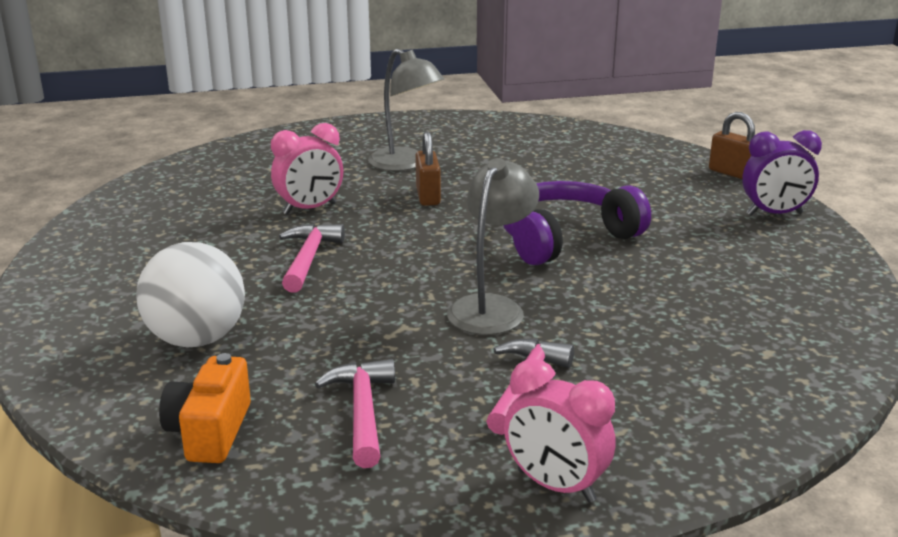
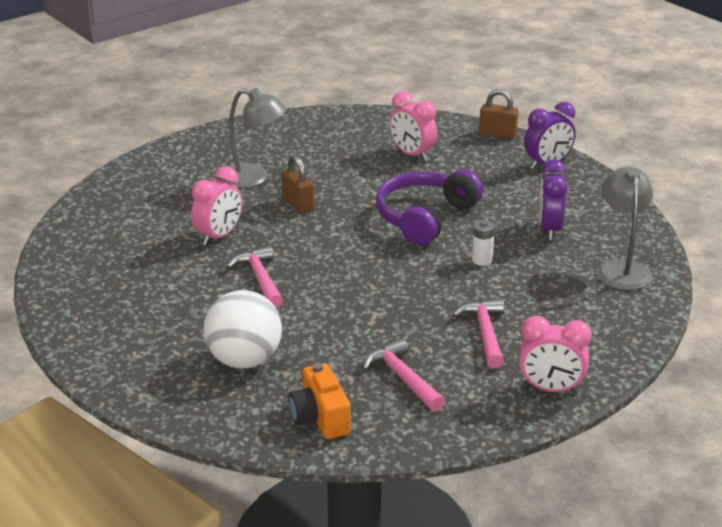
camera: 25 degrees left, 5 degrees up
(491, 307) = (420, 284): grey lamp -> grey lamp (622, 268)
(597, 298) = (482, 260): none -> white battery
(607, 174) = (412, 155): none -> pink clock
(719, 284) = (549, 230): none -> purple clock

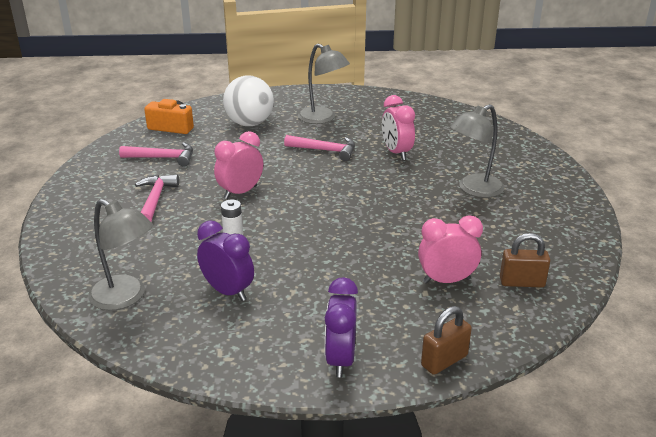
camera: 125 degrees right, 0 degrees up
(174, 313) = (322, 118): none -> grey lamp
(298, 204) = (410, 193): brown padlock -> brown padlock (522, 282)
(424, 217) = (325, 239): purple headphones -> none
(485, 333) = (155, 199): pink hammer -> pink hammer turned 120 degrees counterclockwise
(550, 389) = (74, 196): pink clock -> pink clock (240, 192)

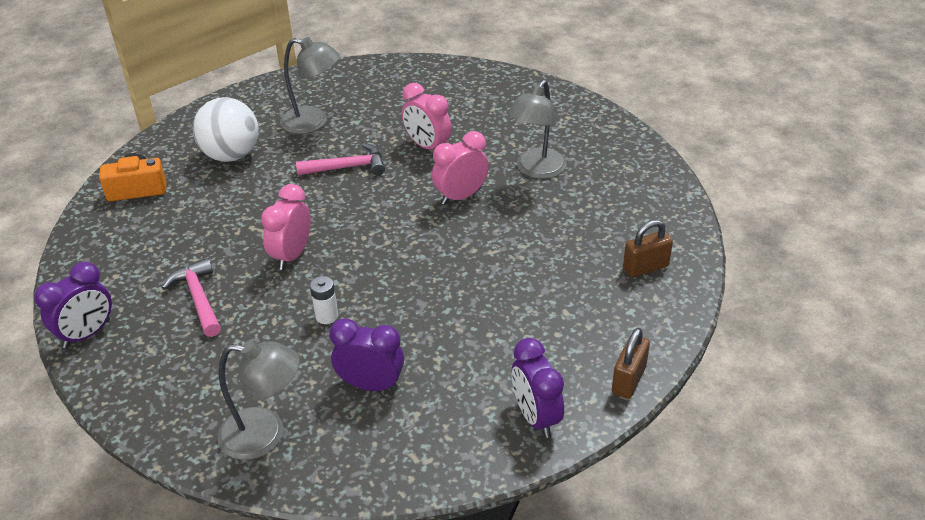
camera: 25 degrees left, 10 degrees up
(68, 198) = (87, 334): none -> purple clock
(163, 158) = (161, 237): pink hammer -> none
(446, 280) = (577, 291): pink clock -> pink clock (461, 196)

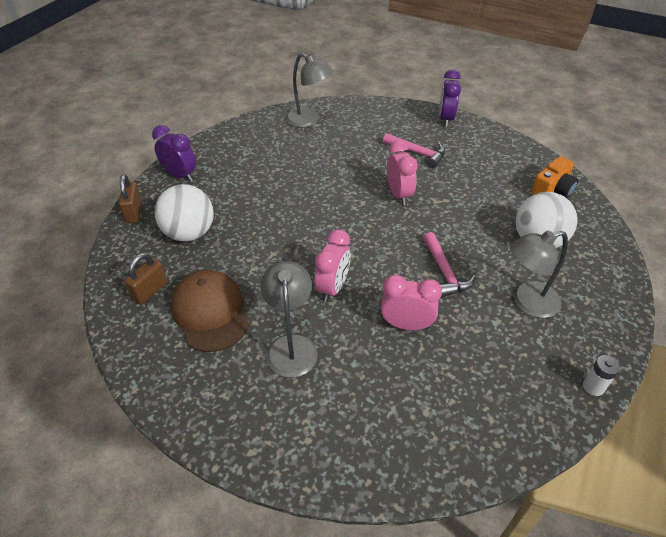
camera: 145 degrees right, 5 degrees up
(265, 435) = (309, 120): grey lamp -> grey lamp turned 120 degrees counterclockwise
(327, 316) = (338, 173): white battery -> white battery (593, 386)
(347, 167) = (444, 272): pink hammer -> pink hammer turned 60 degrees counterclockwise
(371, 385) = (279, 155): purple clock -> none
(570, 316) = (189, 233): none -> white ball
(592, 223) = (210, 312): none -> brown cap

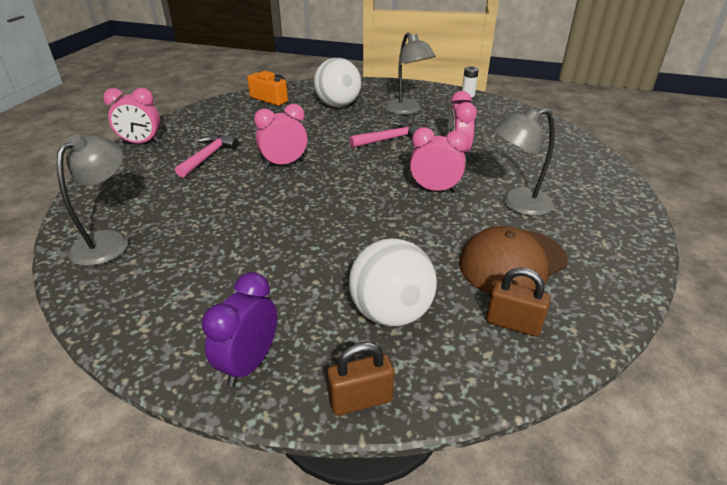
camera: 100 degrees left, 10 degrees down
(446, 119) = (141, 143): purple clock -> pink clock

